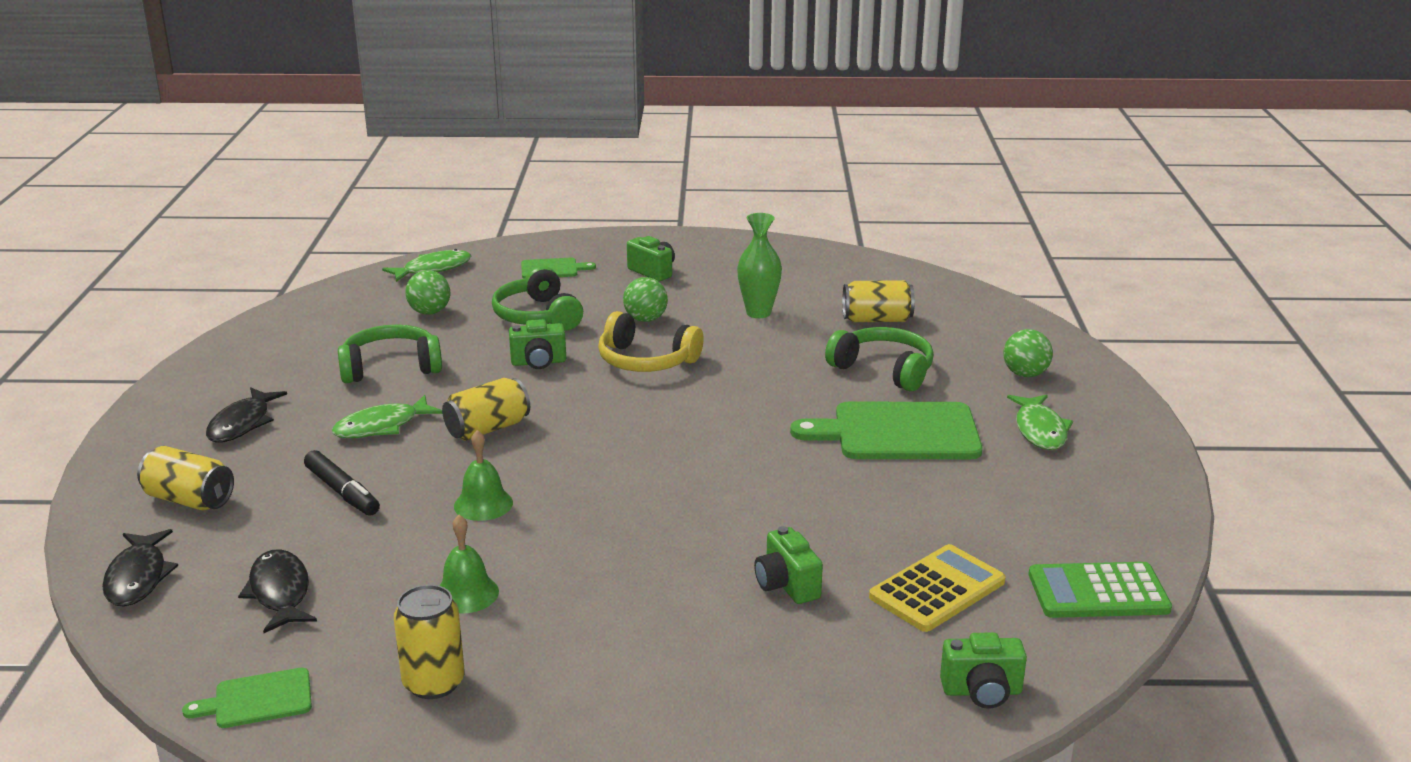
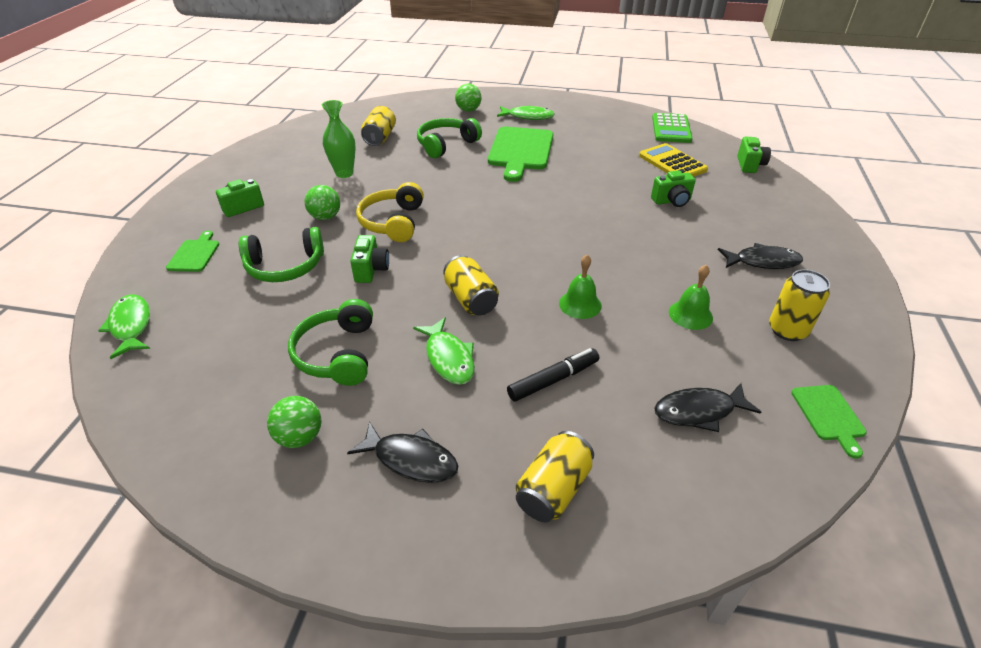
camera: 80 degrees left, 15 degrees up
(138, 577) = (685, 515): black fish -> black fish (762, 262)
(429, 312) = (233, 328): green ball -> green ball (300, 437)
(646, 361) = (393, 222): yellow headphones -> yellow headphones turned 150 degrees clockwise

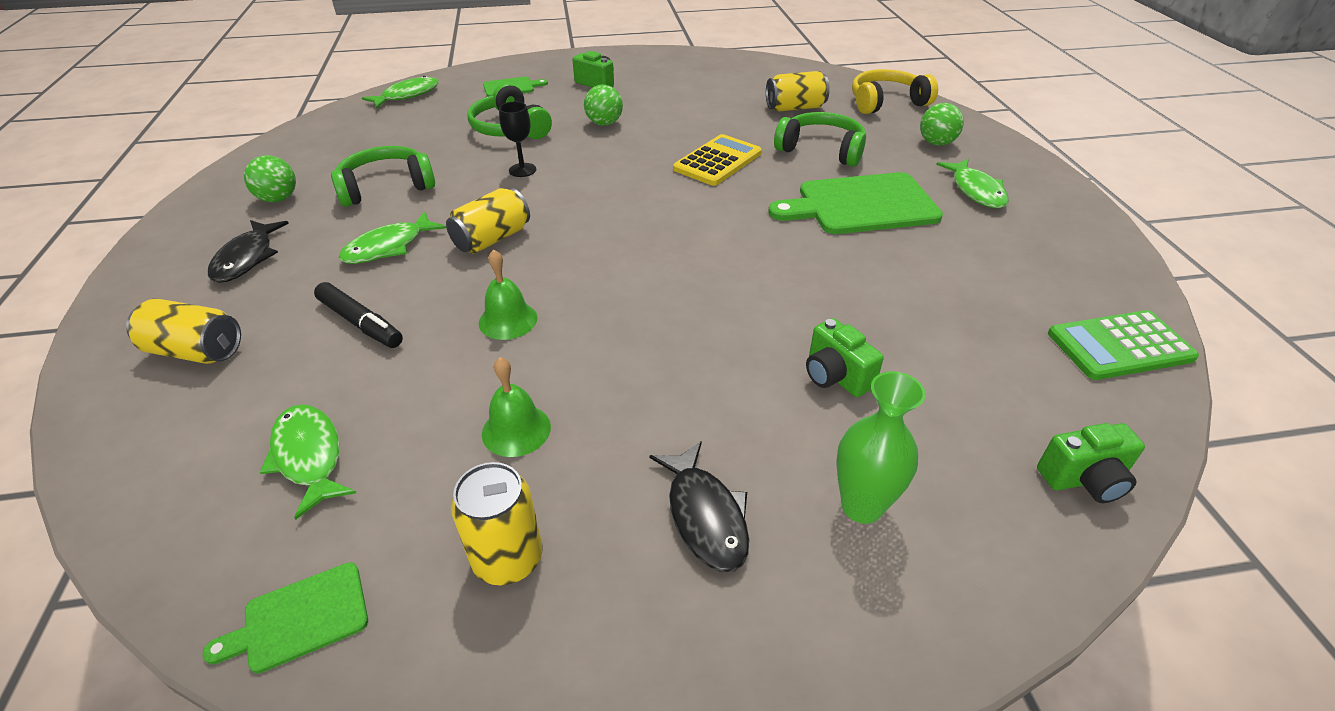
camera: 70 degrees right, 0 degrees up
(344, 173) = (697, 110): green vase -> green vase (861, 506)
(371, 270) = (522, 170): green camera -> black goblet
(393, 222) = (617, 160): yellow headphones -> yellow headphones (886, 102)
(672, 163) = (977, 362): yellow calculator -> yellow calculator (717, 161)
(699, 411) = (309, 457): black fish -> green fish

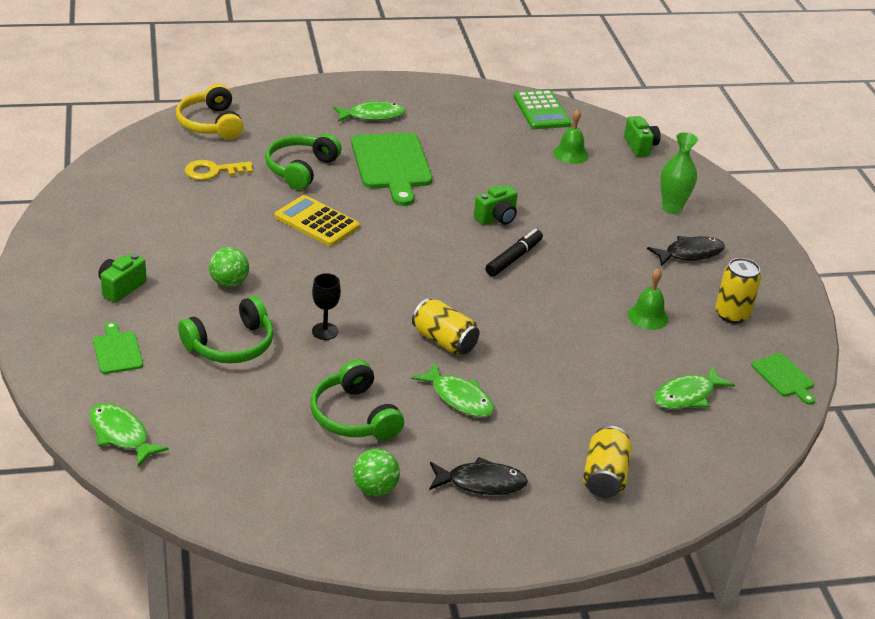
camera: 95 degrees left, 5 degrees down
(361, 323) = (560, 396): black marker -> black marker (513, 258)
(508, 320) = (547, 326): green bell -> green bell (570, 154)
(795, 108) = (213, 171): yellow can -> yellow key
(835, 376) = (581, 202): green camera -> green camera (496, 218)
(936, 143) = (294, 116): green ball -> none

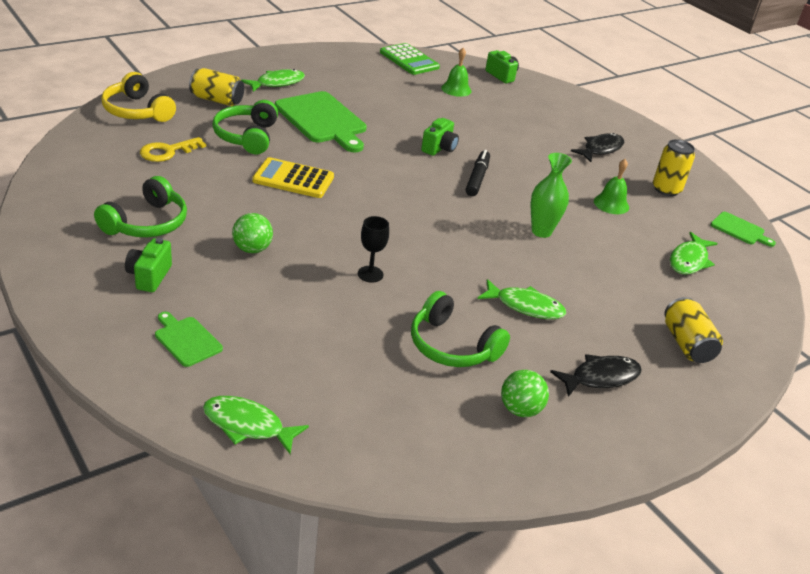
camera: 25 degrees left, 0 degrees up
(231, 345) = (294, 307): green headphones -> green headphones (146, 223)
(444, 341) = (476, 259): yellow can -> yellow can (217, 100)
(672, 208) = (560, 117): green vase -> green vase (541, 231)

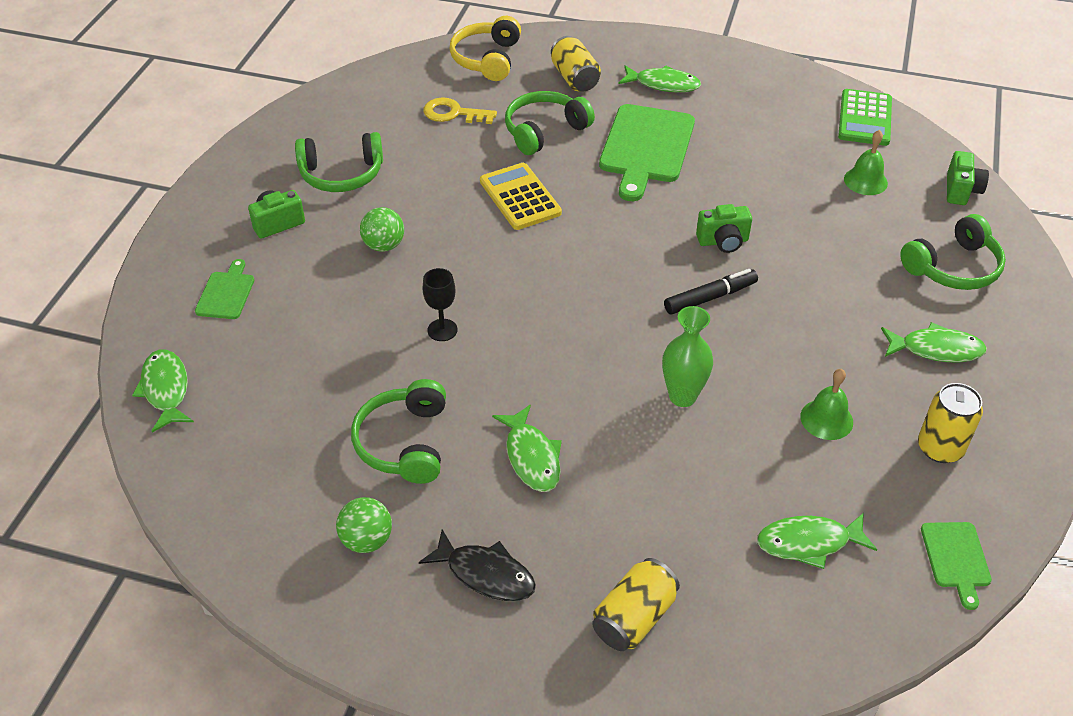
camera: 55 degrees right, 10 degrees up
(551, 111) = (953, 267): none -> green headphones
(600, 149) = (936, 349): black fish -> green fish

